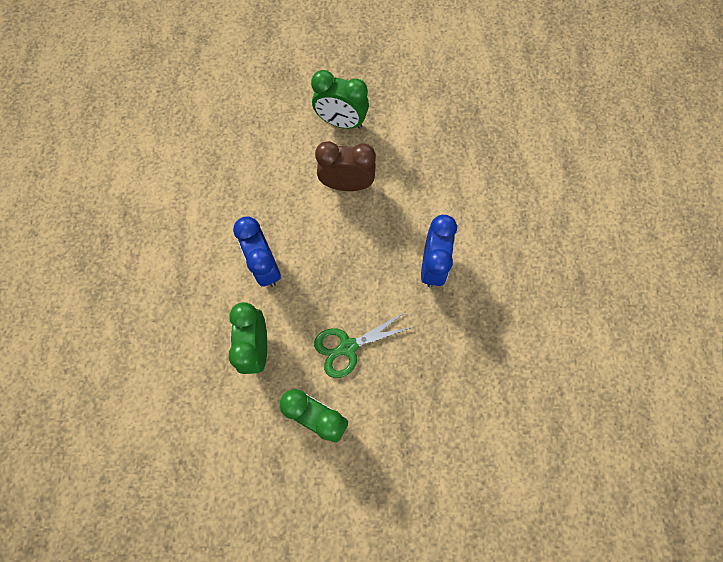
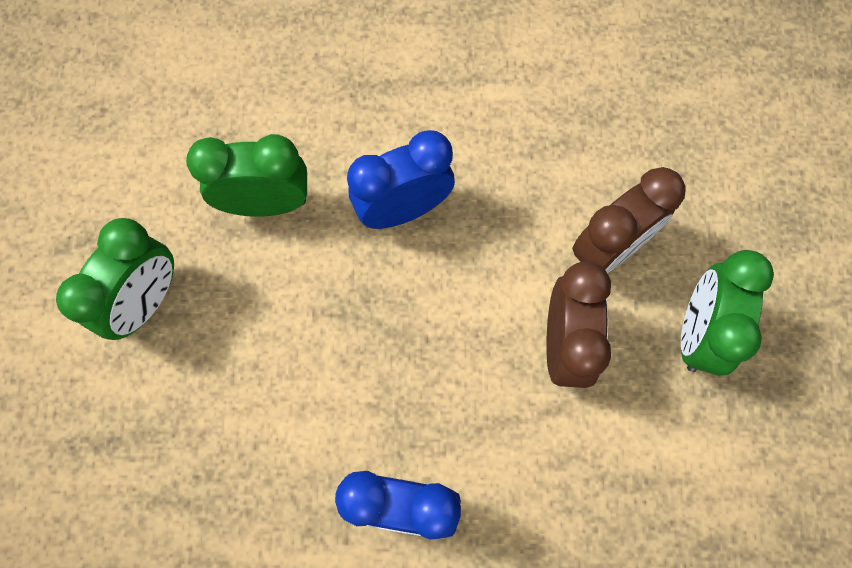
camera: 90 degrees right, 0 degrees up
(294, 160) = (609, 249): none -> brown clock
(348, 347) = (256, 348): green scissors -> none

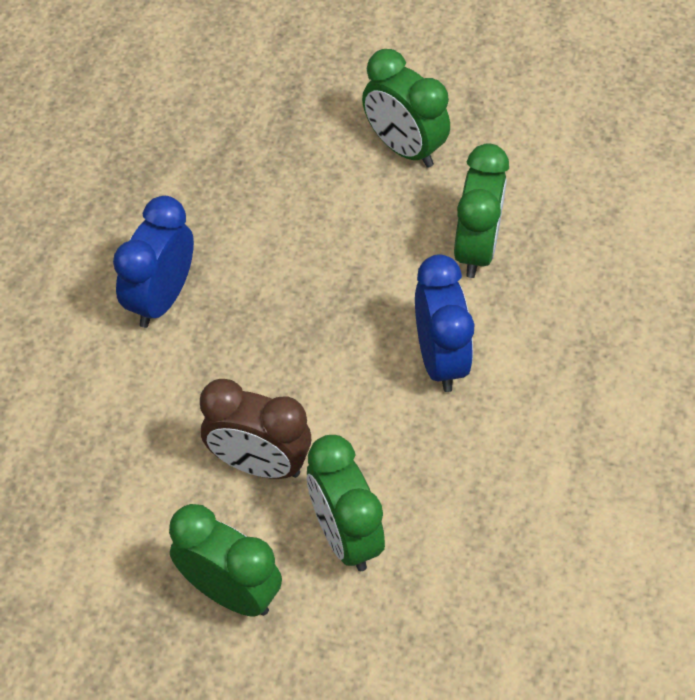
camera: 105 degrees right, 15 degrees down
(609, 249) = (345, 535): brown clock -> green clock

